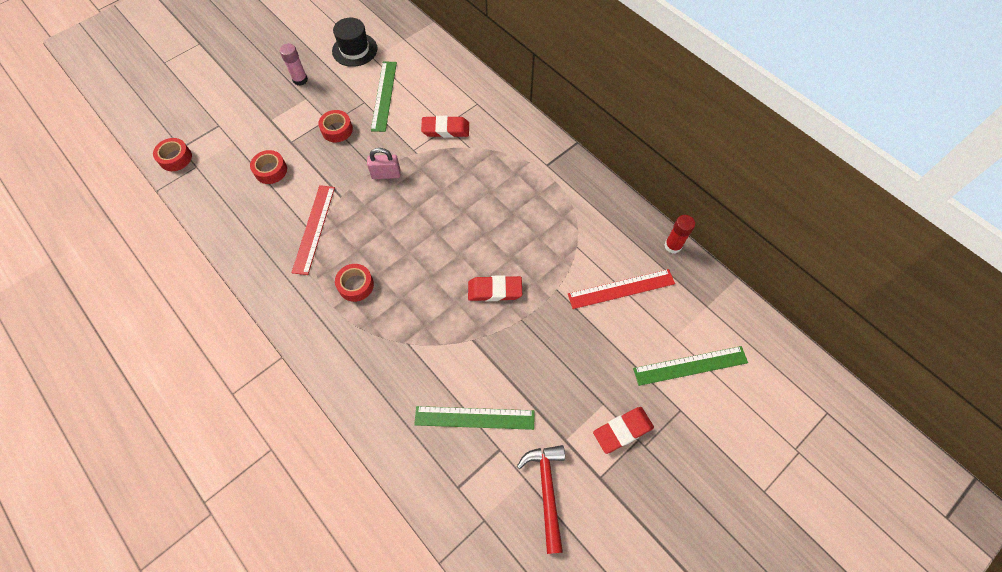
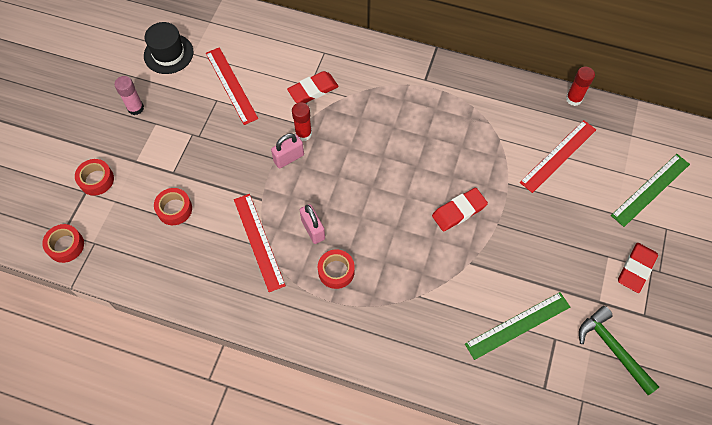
camera: 30 degrees left, 0 degrees up
(337, 130) = (210, 139): red tape -> red tape (96, 180)
(362, 241) = (313, 229): none -> pink padlock
(384, 95) = (231, 85): green ruler -> red ruler
(412, 161) = (303, 134): none -> red glue stick
(546, 490) = (612, 348): red hammer -> green hammer

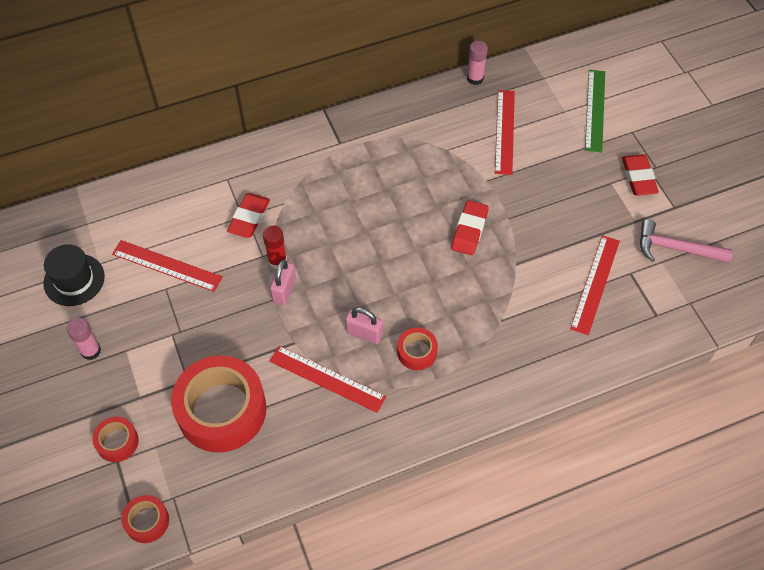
camera: 40 degrees left, 5 degrees down
(174, 209) = (222, 410): red tape -> red tape, size x2.16
(518, 325) = (595, 284): green ruler -> red ruler
(573, 99) = (475, 78): red glue stick -> pink glue stick
(612, 348) = (675, 248): green hammer -> pink hammer

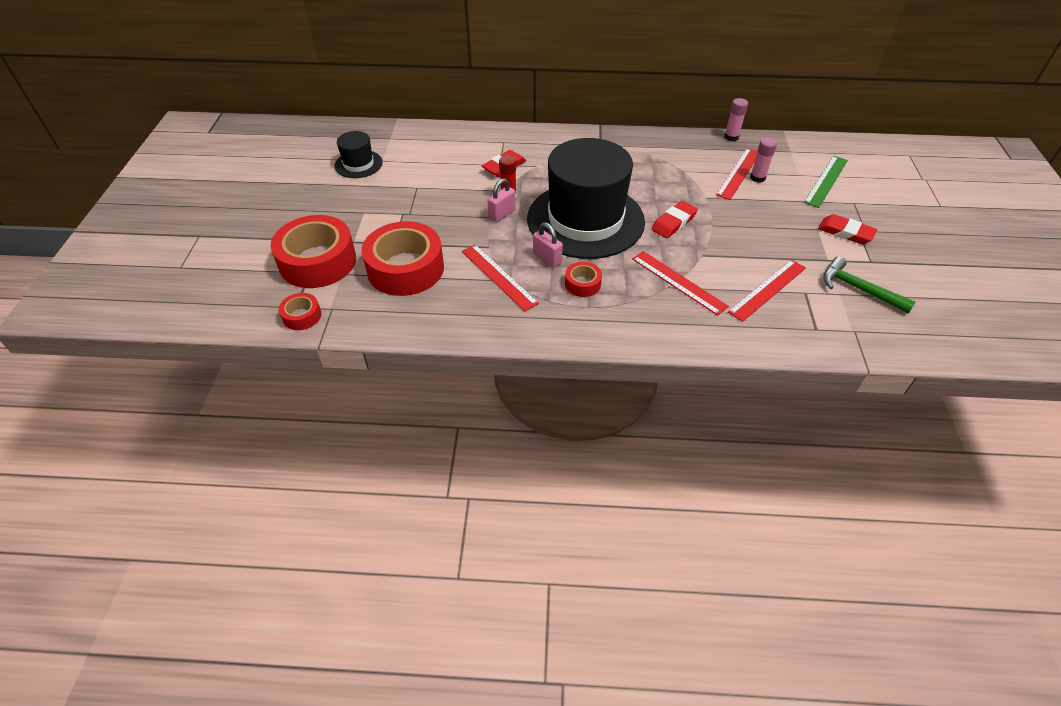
camera: 25 degrees right, 10 degrees down
(91, 351) = (340, 205): pink glue stick -> pink glue stick (757, 178)
(117, 442) = (318, 261): red tape -> red tape, size x2.16
(167, 265) = (427, 175): red ruler -> red ruler (678, 282)
(377, 262) = (585, 220): none -> black hat
(638, 177) = (845, 232): red eraser -> red eraser turned 75 degrees counterclockwise
(675, 248) = (858, 289): pink hammer -> green hammer

